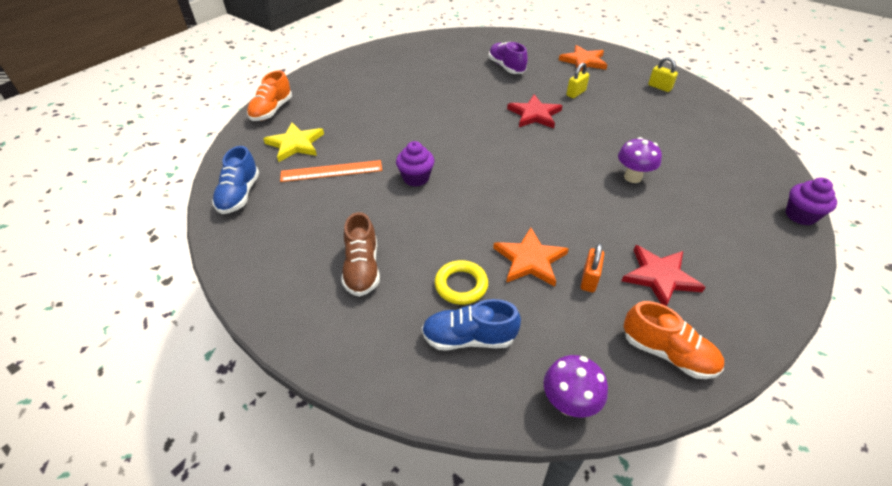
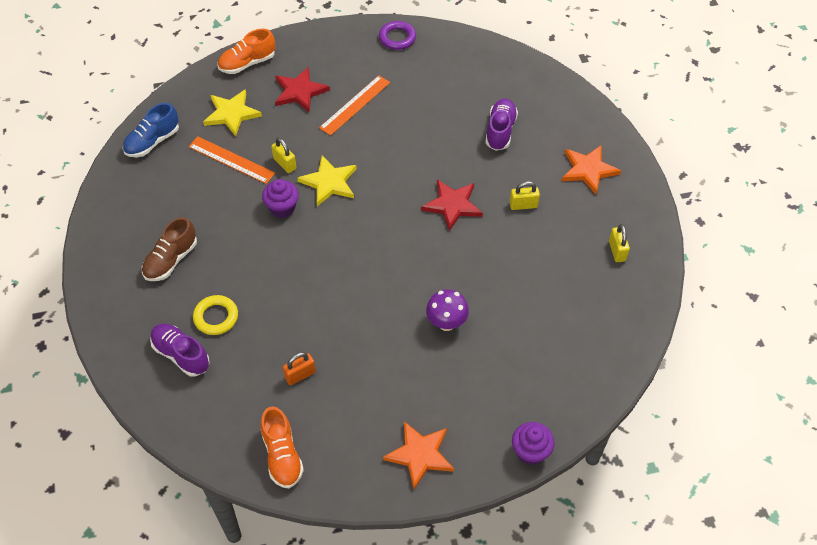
camera: 40 degrees right, 10 degrees up
(373, 54) = (397, 38): none -> purple ring
(381, 151) = (285, 164): none -> yellow padlock
(390, 96) = (355, 105): none -> orange ruler
(431, 145) = (329, 182): none -> yellow star
(469, 338) = (181, 355): blue shoe -> purple shoe
(530, 260) = (280, 332): orange star -> orange star (420, 455)
(568, 403) = (189, 434): purple mushroom -> none
(660, 277) = (349, 410): red star -> red star (299, 91)

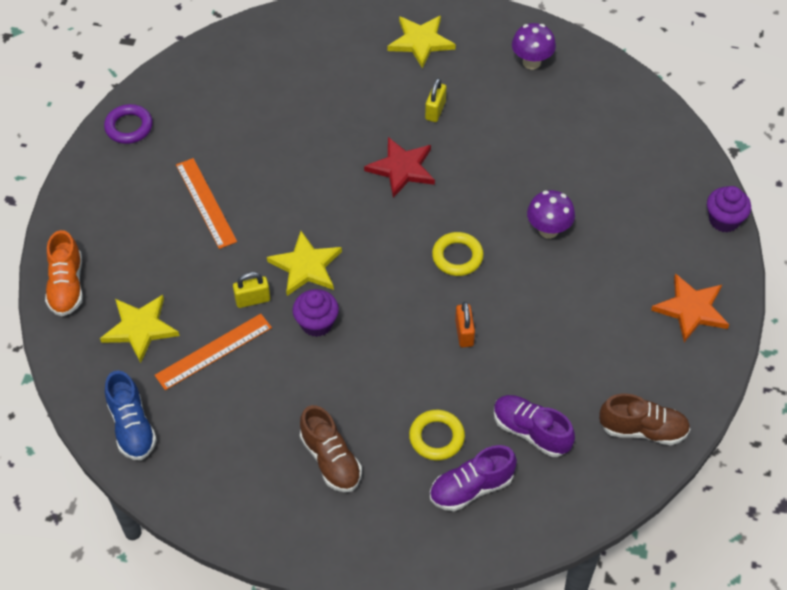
camera: 65 degrees left, 0 degrees up
(282, 456) = (643, 429): orange shoe -> brown shoe
(299, 91) = (150, 248): red star -> none
(300, 375) = (551, 381): orange padlock -> orange padlock (464, 333)
(387, 271) = (457, 257): none -> yellow ring
(500, 131) = (326, 90): purple shoe -> purple shoe (531, 431)
(588, 170) = (421, 42): orange star -> yellow star
(617, 251) = (531, 62): yellow padlock -> purple mushroom

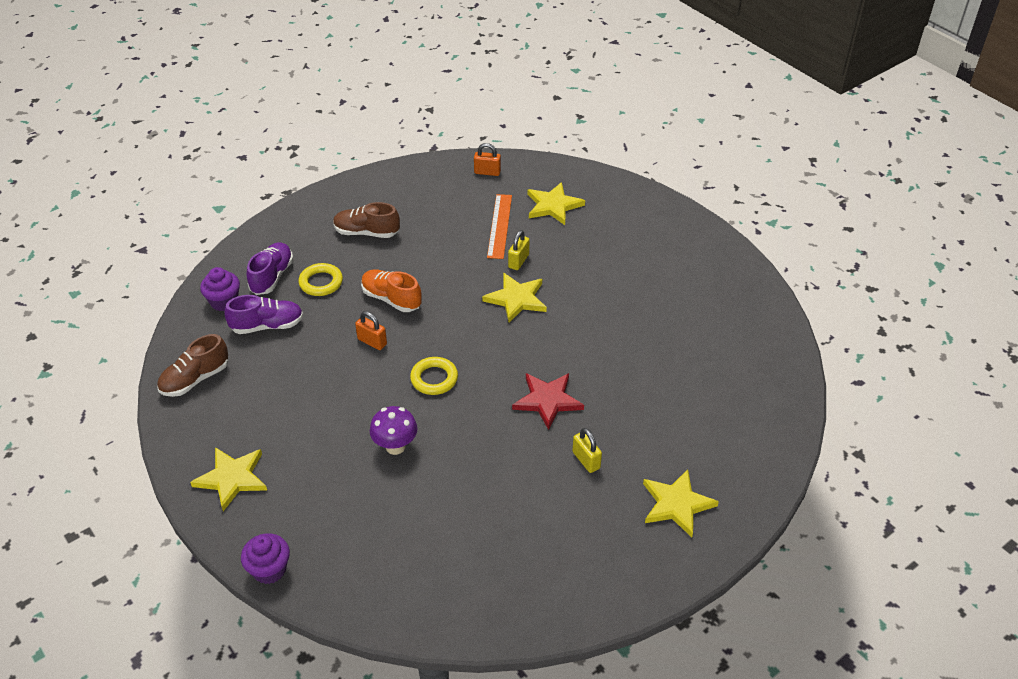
camera: 130 degrees right, 10 degrees down
(67, 286) = (621, 192): orange shoe -> orange shoe (391, 299)
(129, 127) = (741, 280): purple ring -> none
(132, 427) = (487, 172): blue shoe -> orange padlock
(206, 203) = (626, 282): orange ruler -> none
(316, 323) = (465, 279): purple cupcake -> purple cupcake (224, 302)
(531, 62) = (575, 569): purple mushroom -> none
(691, 309) = (232, 478): orange star -> yellow star

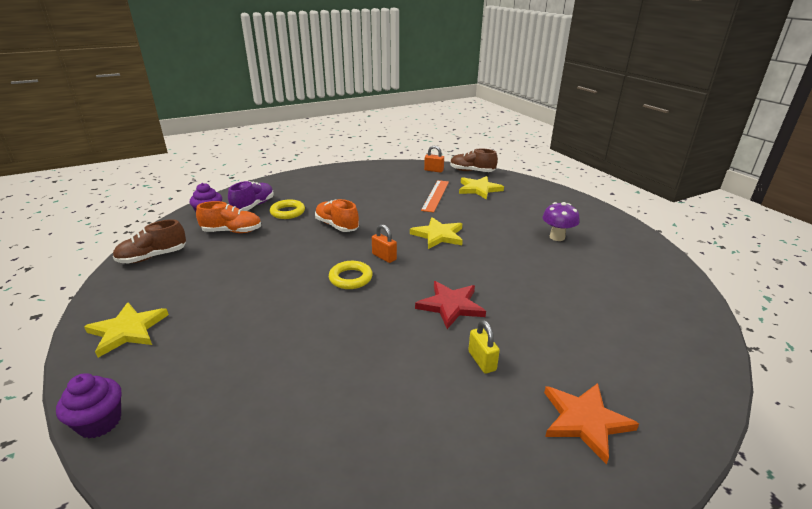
camera: 10 degrees right, 15 degrees down
(267, 326) = (232, 231): purple shoe -> orange shoe
(366, 232) = (335, 190): brown shoe -> brown shoe (472, 171)
(372, 342) = (309, 249): orange padlock -> orange padlock (384, 257)
(395, 446) = (293, 324): purple mushroom -> purple mushroom (557, 237)
(518, 261) = (445, 214): yellow padlock -> none
(676, 504) = (584, 421): yellow star -> orange star

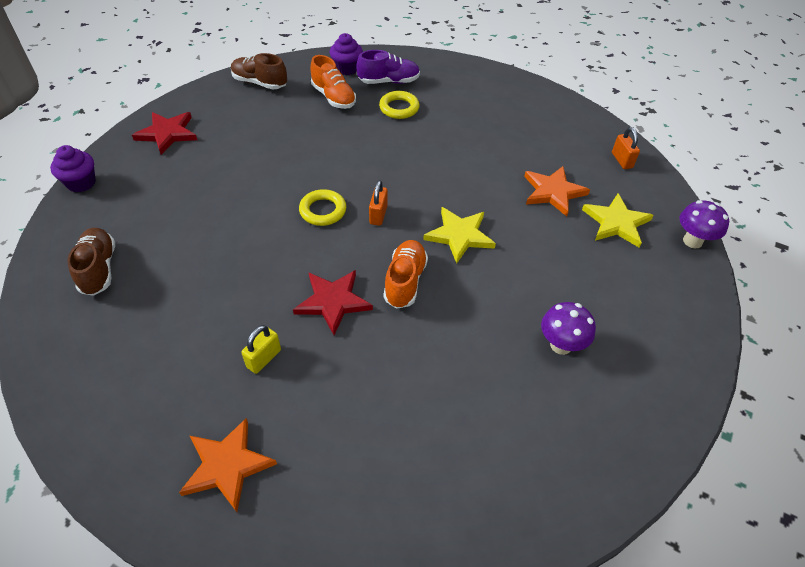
camera: 55 degrees right, 20 degrees up
(127, 330) = (167, 133): yellow star -> red star
(337, 226) = (406, 153): orange shoe -> orange shoe (405, 281)
(435, 195) = (553, 192): orange ruler -> orange star
(472, 171) = (663, 195): brown shoe -> brown shoe (99, 269)
(511, 177) = (692, 241): none -> purple mushroom

